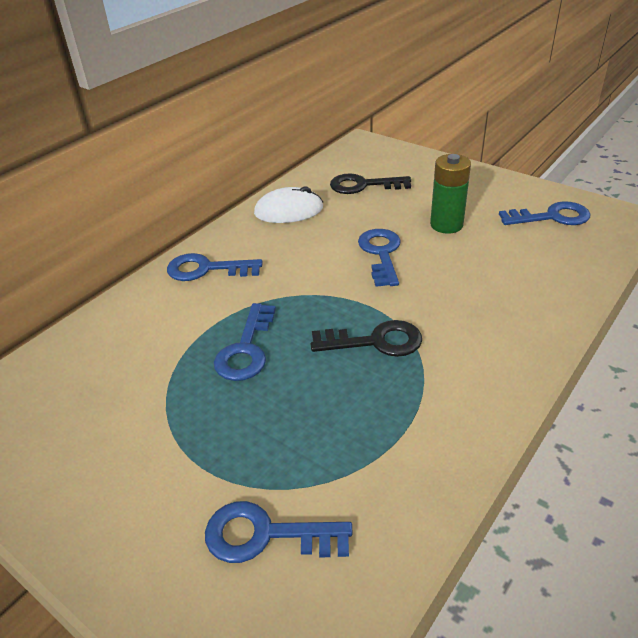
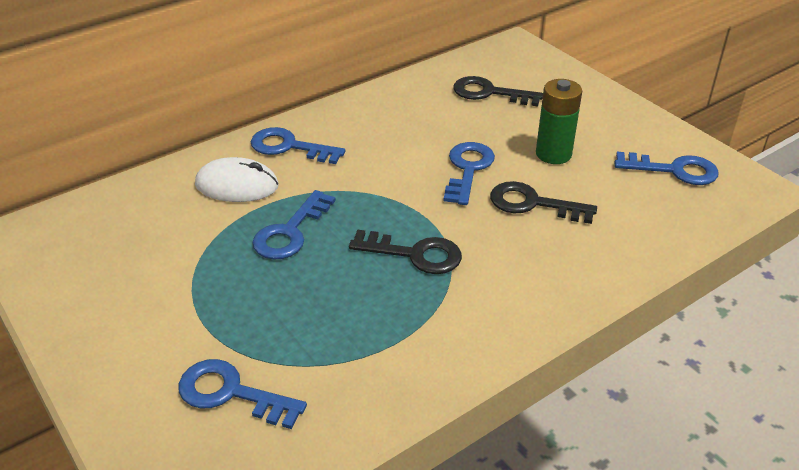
camera: 15 degrees right, 0 degrees up
(289, 211) = (398, 104): white mouse -> white mouse (237, 185)
(454, 271) = (533, 204): none -> black key

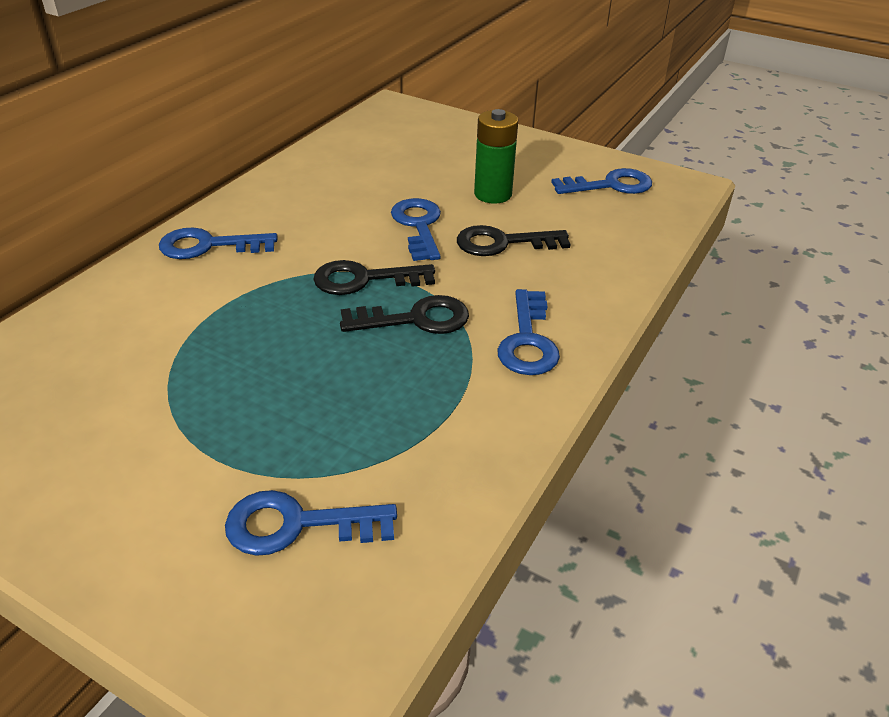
camera: 25 degrees left, 0 degrees up
(237, 185) = (168, 299): white mouse -> none
(290, 232) = (263, 332): blue key -> blue key (528, 340)
(489, 93) = (395, 152): black key -> black key (364, 279)

